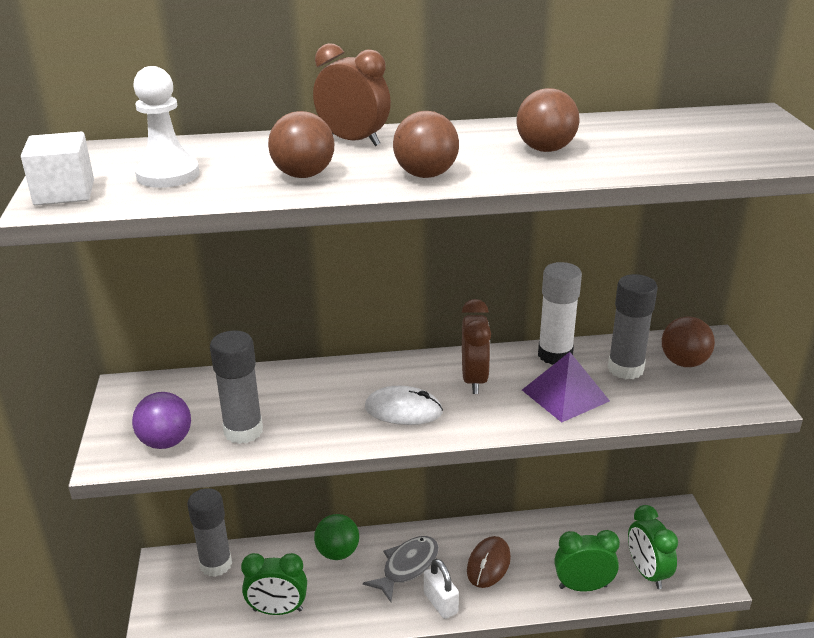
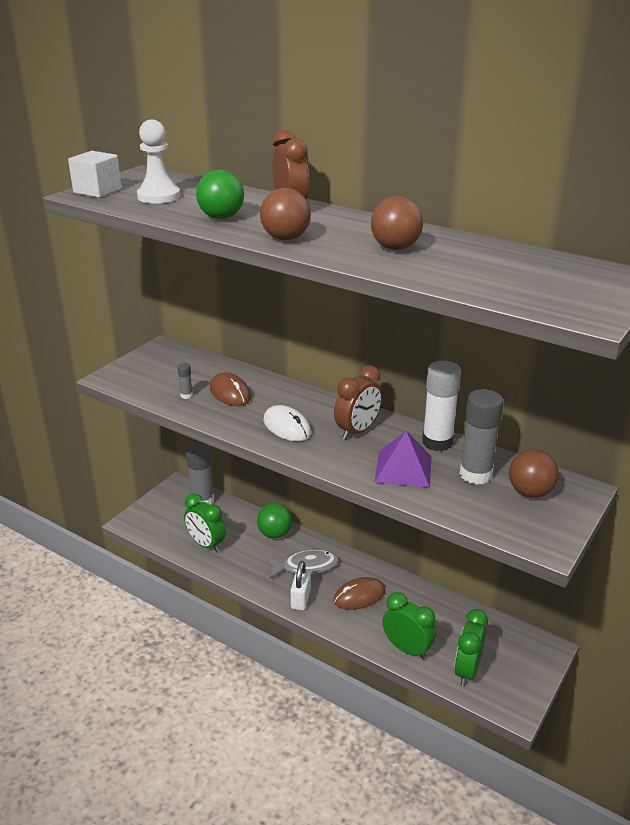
camera: 40 degrees right, 0 degrees up
(166, 442) = (143, 382): purple ball -> none
(243, 431) = (186, 395): grey glue stick -> grey glue stick, size x0.44
(289, 403) = (230, 393): none -> brown mouse
(303, 175) = (221, 217): brown ball -> green ball

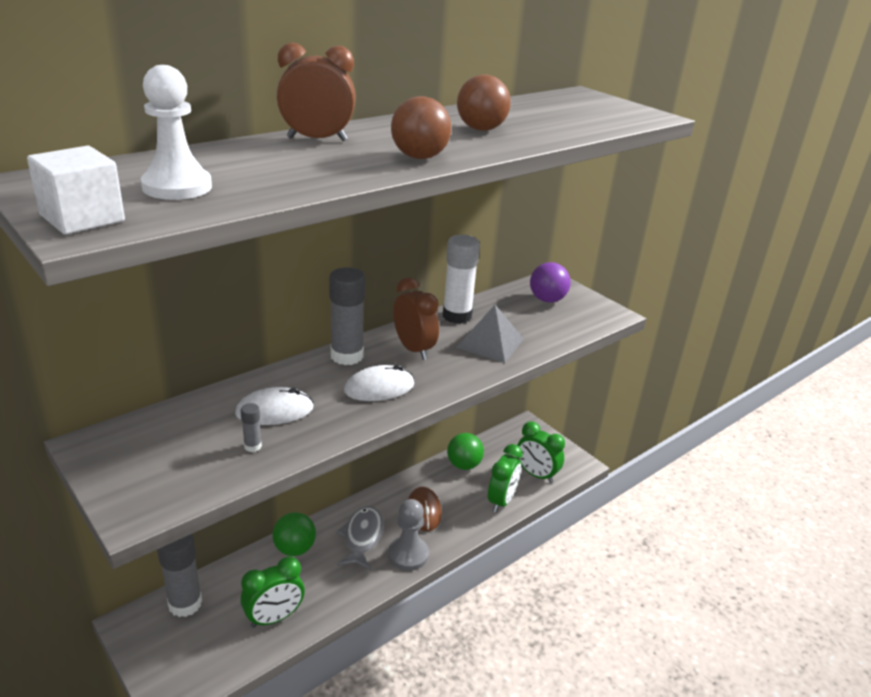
camera: 75 degrees left, 0 degrees up
(221, 217) = (315, 170): green ball -> green ball (463, 465)
(230, 393) = (274, 411): brown mouse -> white mouse
(301, 599) = (408, 555): white padlock -> grey pawn
(403, 469) = (490, 343): purple pyramid -> grey pyramid
(407, 649) = (501, 501): green clock -> green clock turned 150 degrees clockwise
(475, 474) = (514, 313): grey glue stick -> grey glue stick (347, 356)
(530, 492) = (547, 300): brown ball -> purple ball

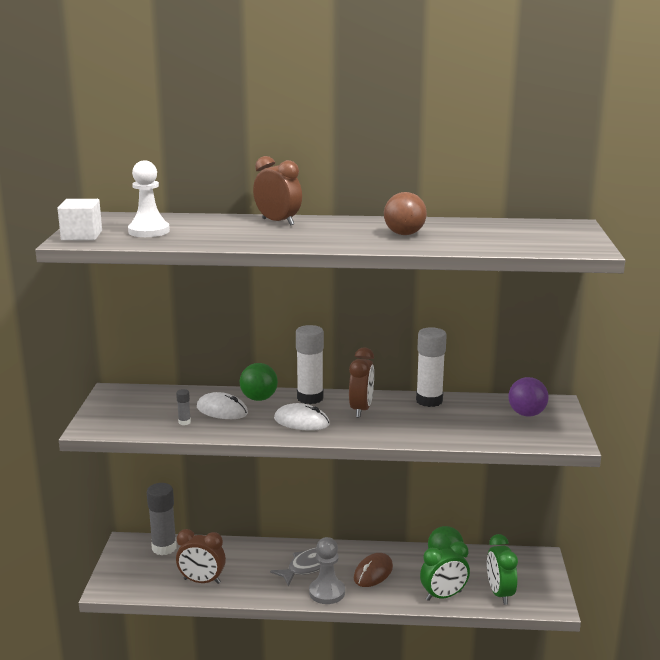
camera: 45 degrees right, 10 degrees down
(274, 618) = (202, 581): green clock -> brown clock
(294, 549) = (258, 551): green ball -> green ball (259, 398)
(347, 356) = (310, 398): grey glue stick -> white glue stick
(419, 157) = (313, 242): brown ball -> none
(490, 343) = (425, 424): grey pyramid -> none

